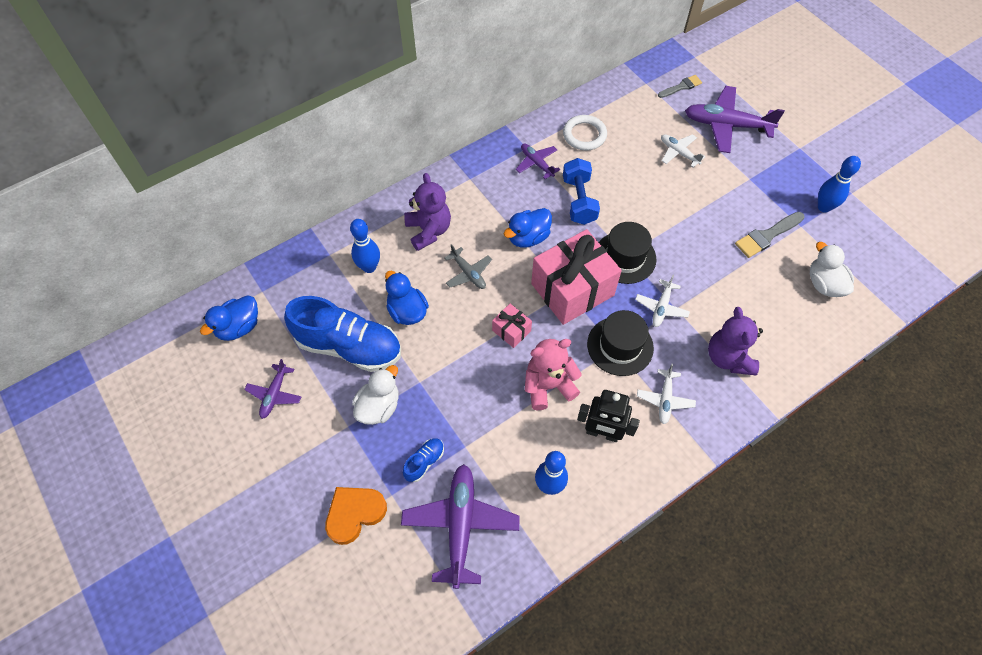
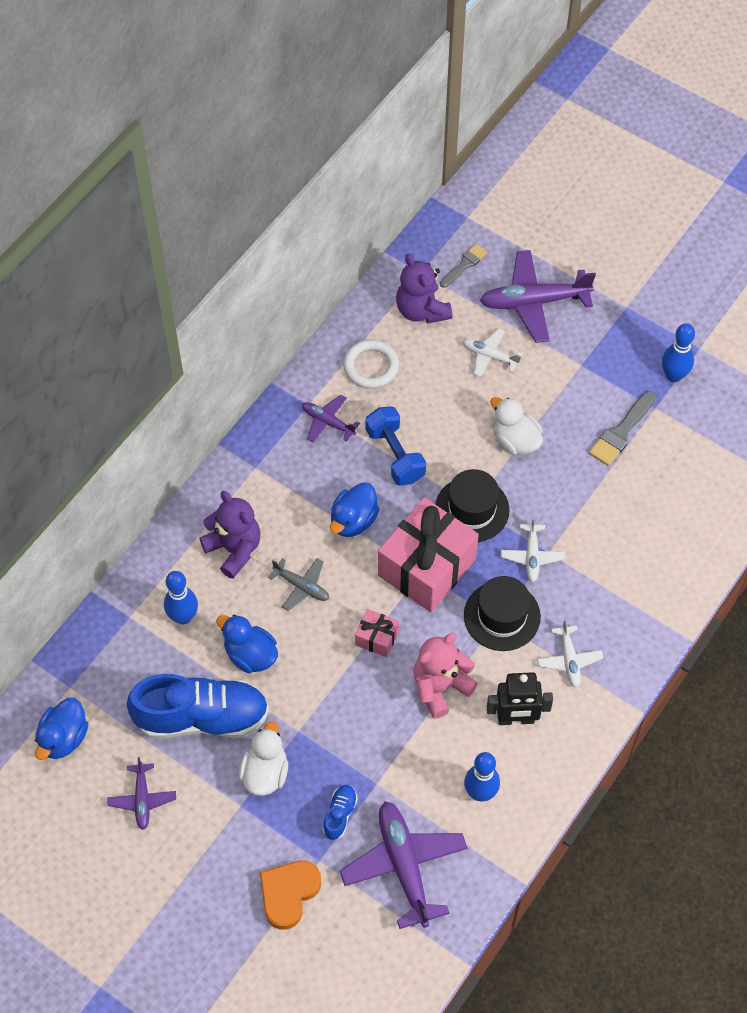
camera: 20 degrees left, 0 degrees up
(728, 358) = (621, 591): purple teddy bear -> purple teddy bear (421, 310)
(824, 284) = (698, 471): white duck -> white duck (515, 440)

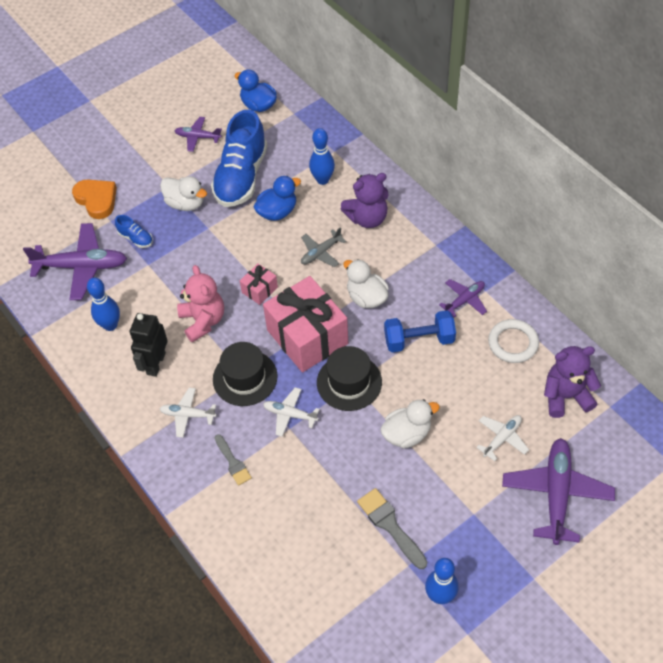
camera: 110 degrees right, 5 degrees down
(353, 520) = (366, 297): blue duck -> white duck
(464, 265) = (612, 445): grey brush -> grey brush (233, 462)

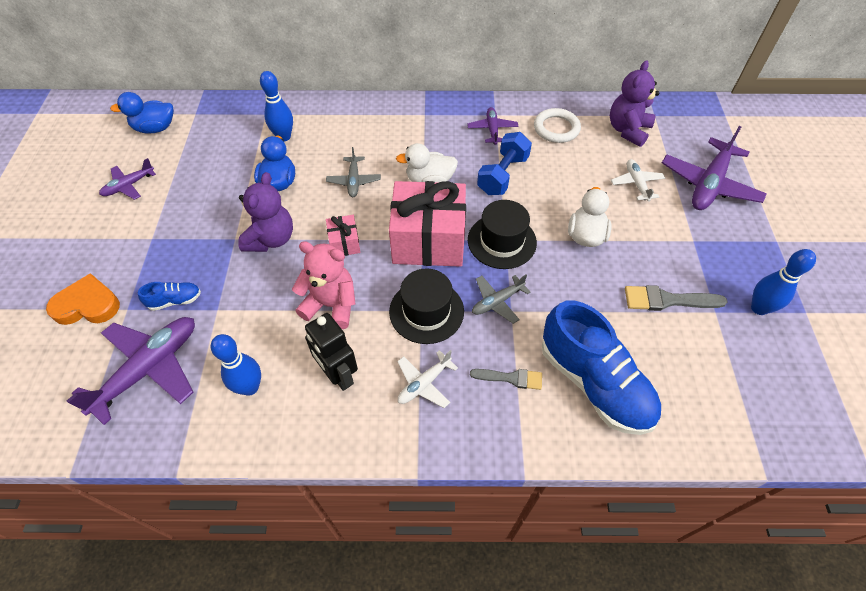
camera: 55 degrees left, 0 degrees up
(185, 203) = (187, 238): white duck -> none
(241, 177) = (212, 183): blue shoe -> blue shoe (594, 383)
(290, 414) = (497, 302): white plane -> grey plane
(367, 218) = (354, 135): purple teddy bear -> purple teddy bear (271, 239)
(556, 493) = (709, 184): purple plane -> purple plane turned 105 degrees counterclockwise

